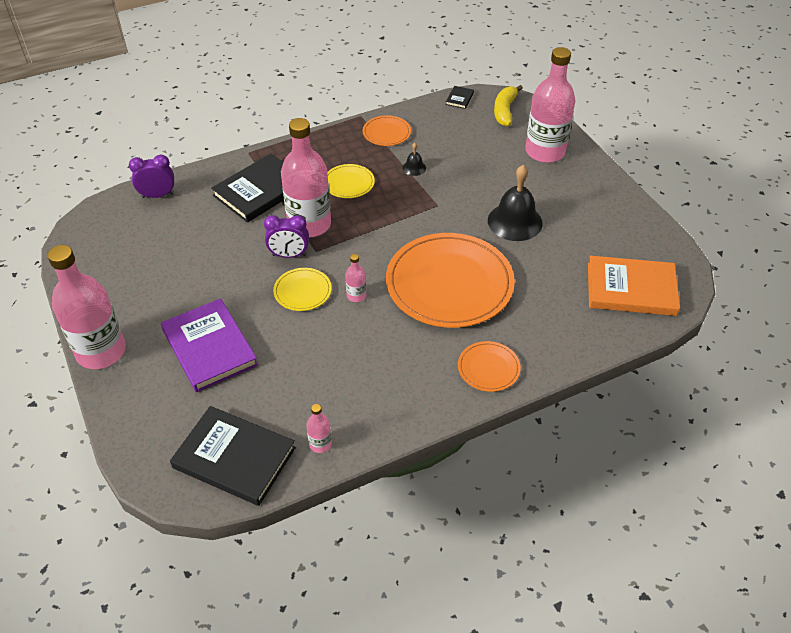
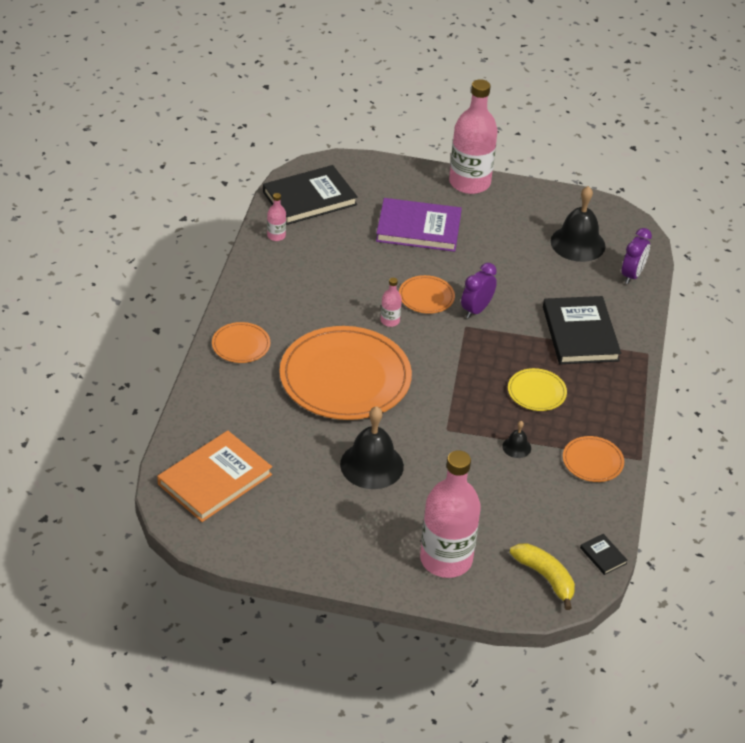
camera: 125 degrees right, 5 degrees down
(140, 241) = (578, 243): none -> black bell
(302, 291) = (426, 297): yellow plate -> orange plate
(309, 224) = (503, 339): pink bottle -> none

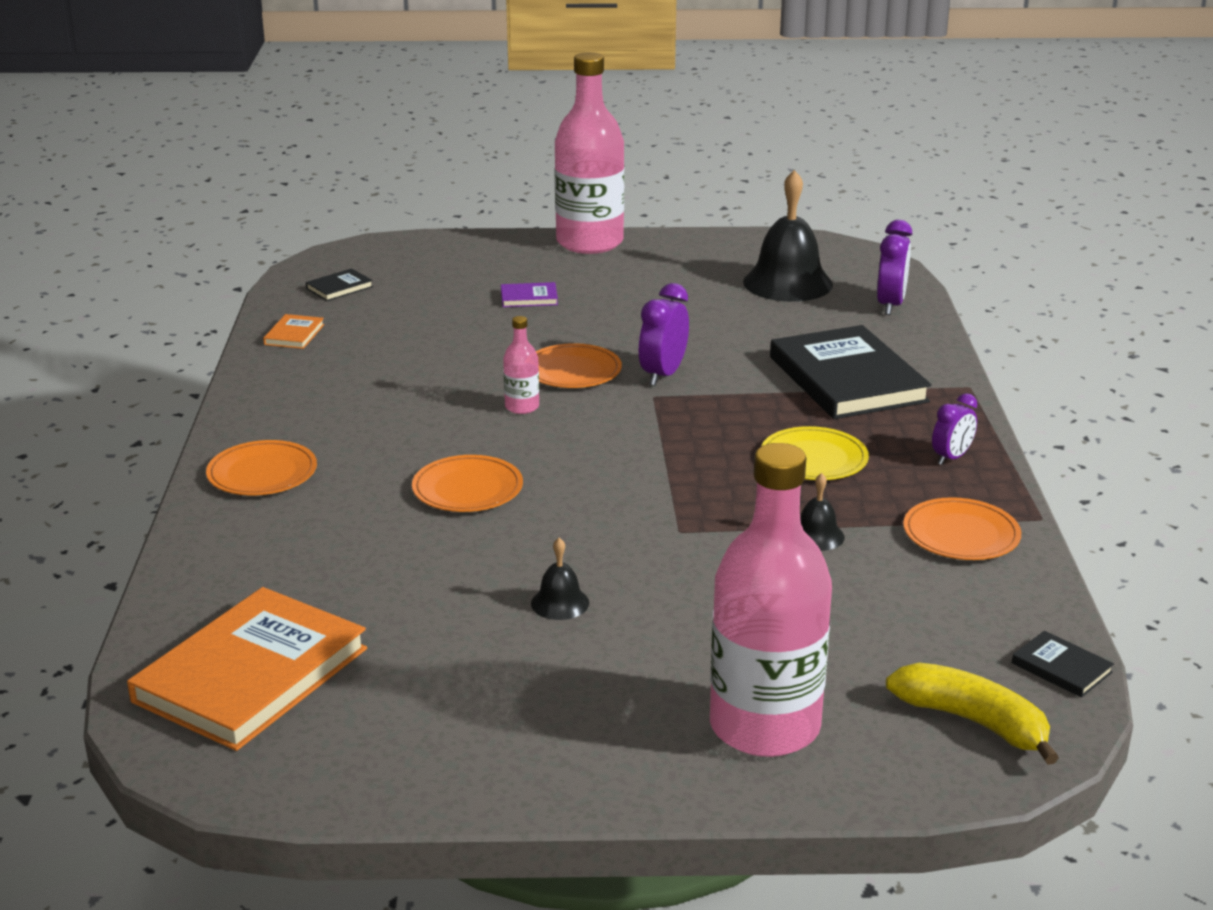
camera: 10 degrees left, 15 degrees down
(276, 236) = (294, 334): pink bottle -> orange book
(309, 198) = (339, 288): black book -> black book, size x0.42
(345, 377) = (467, 488): orange plate -> orange plate, size x0.45
(371, 465) = (560, 603): black bell -> black bell, size x0.46
(418, 228) = (529, 298): purple book -> purple book, size x0.42
(612, 406) = (951, 458): none -> purple clock

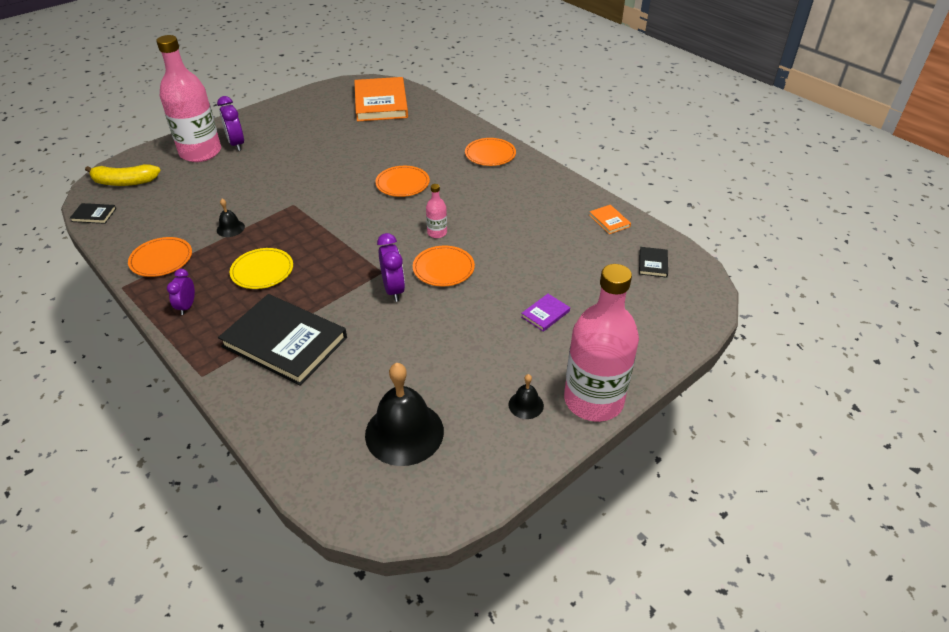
camera: 140 degrees right, 15 degrees up
(560, 603) = (310, 159): black bell -> black bell (526, 405)
(890, 305) = (307, 447): purple clock -> purple clock (236, 144)

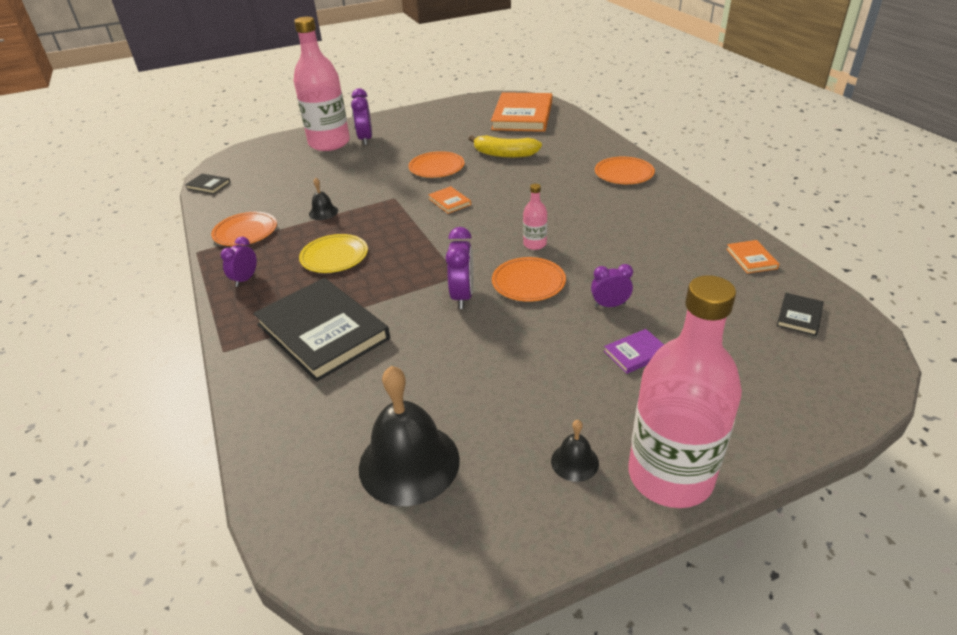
camera: 20 degrees right, 5 degrees down
(124, 182) = (249, 161): yellow banana -> yellow banana (504, 154)
(347, 202) = (449, 202): none -> orange book
(402, 183) = (515, 191): orange plate -> orange plate (436, 167)
(514, 278) = (610, 305): none -> purple clock

